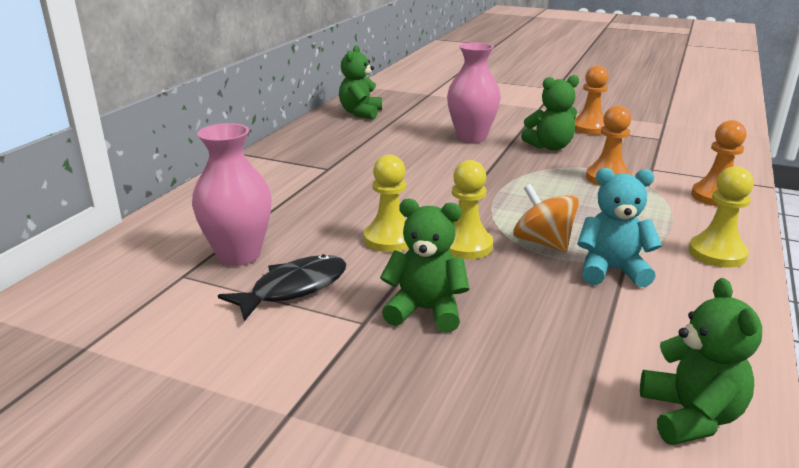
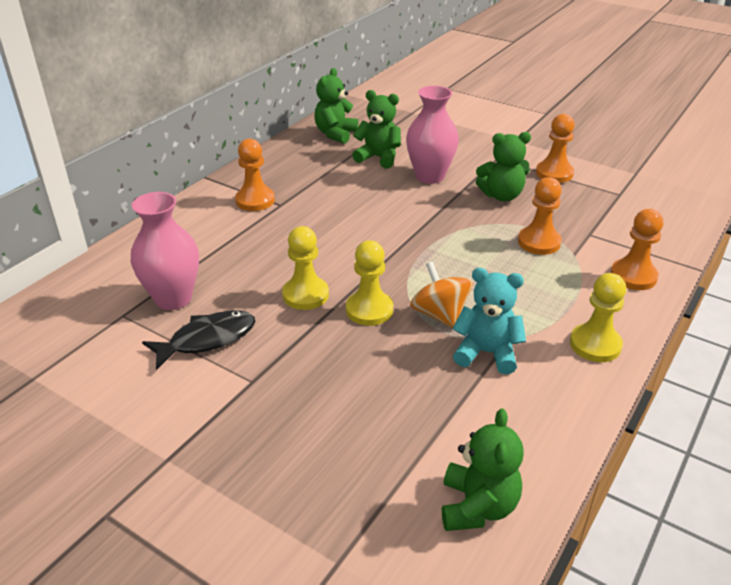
camera: 10 degrees right, 10 degrees up
(299, 167) = (255, 200): none -> orange pawn
(425, 311) = (307, 376): green teddy bear -> green teddy bear (378, 158)

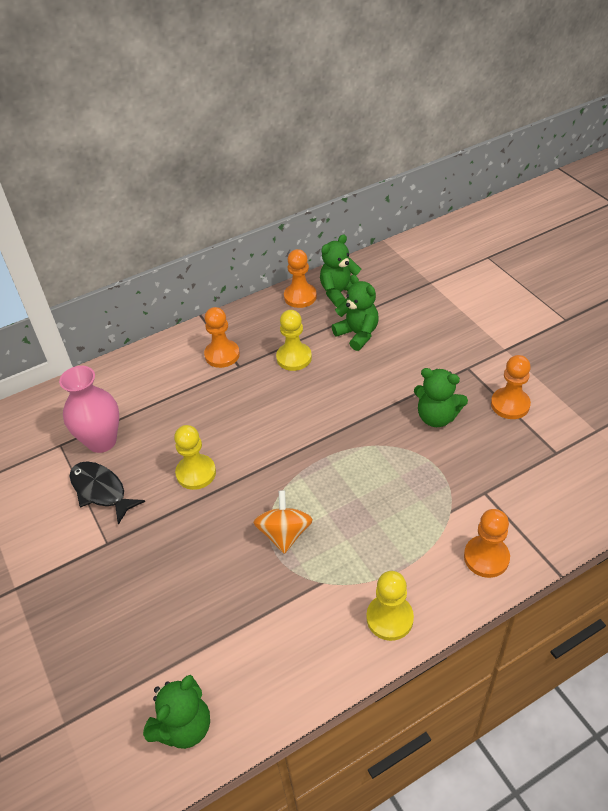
camera: 30 degrees right, 10 degrees up
(207, 339) = (101, 491): black fish -> black fish turned 135 degrees counterclockwise
(369, 310) = (233, 507): yellow pawn -> yellow pawn (294, 358)
(430, 176) = (387, 372): pink vase -> none
(486, 353) = (293, 589): turquoise teddy bear -> none
(539, 242) = (428, 485): orange pawn -> orange pawn (300, 297)

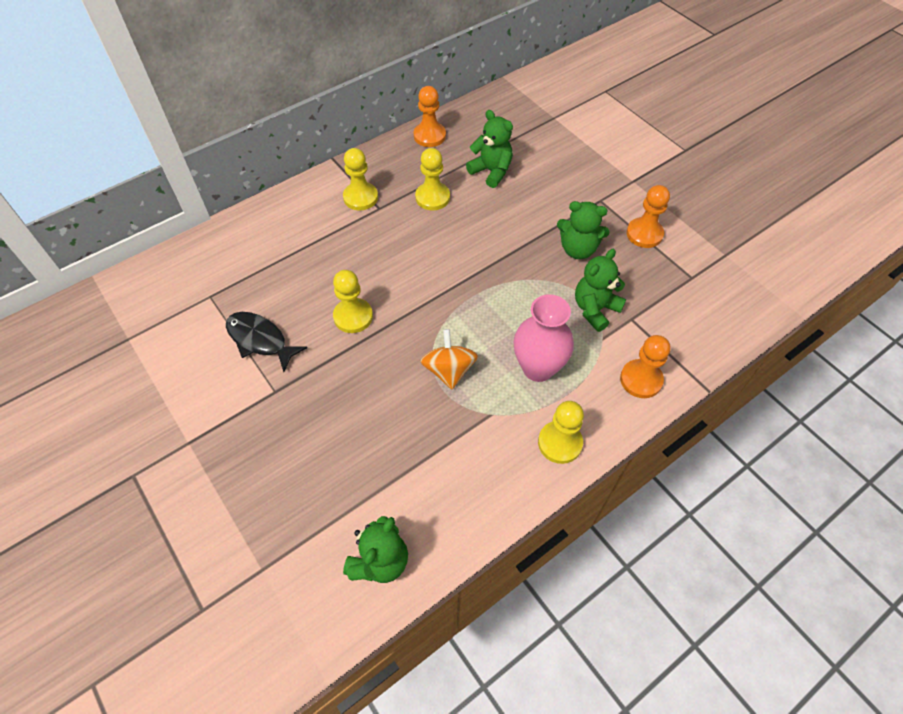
camera: 10 degrees left, 10 degrees up
(102, 441) = (252, 290): pink vase -> pink vase (538, 368)
(222, 355) = (360, 197): orange pawn -> yellow pawn
(339, 293) = (467, 130): green teddy bear -> green teddy bear (595, 309)

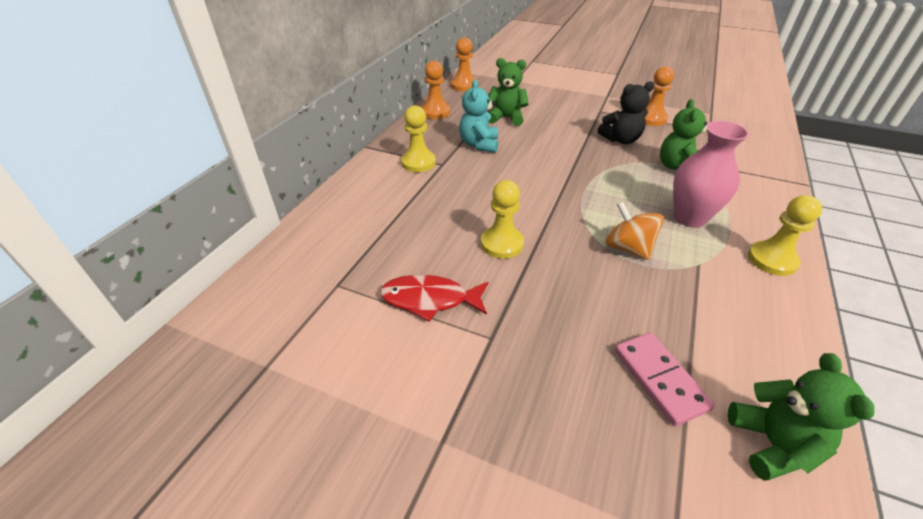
camera: 30 degrees left, 15 degrees down
(260, 340) = (430, 299): black fish -> red fish
(355, 481) = (660, 379): none -> pink domino
(432, 197) = (479, 144): yellow pawn -> turquoise teddy bear
(578, 249) = (621, 140): green teddy bear -> black teddy bear
(641, 380) = (763, 196): orange pawn -> orange pawn (464, 85)

